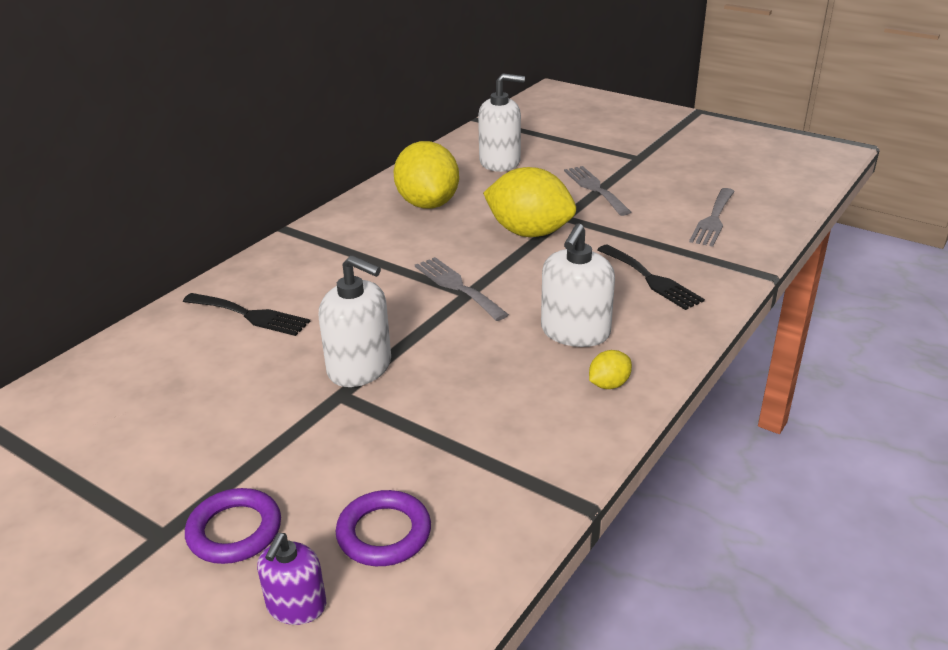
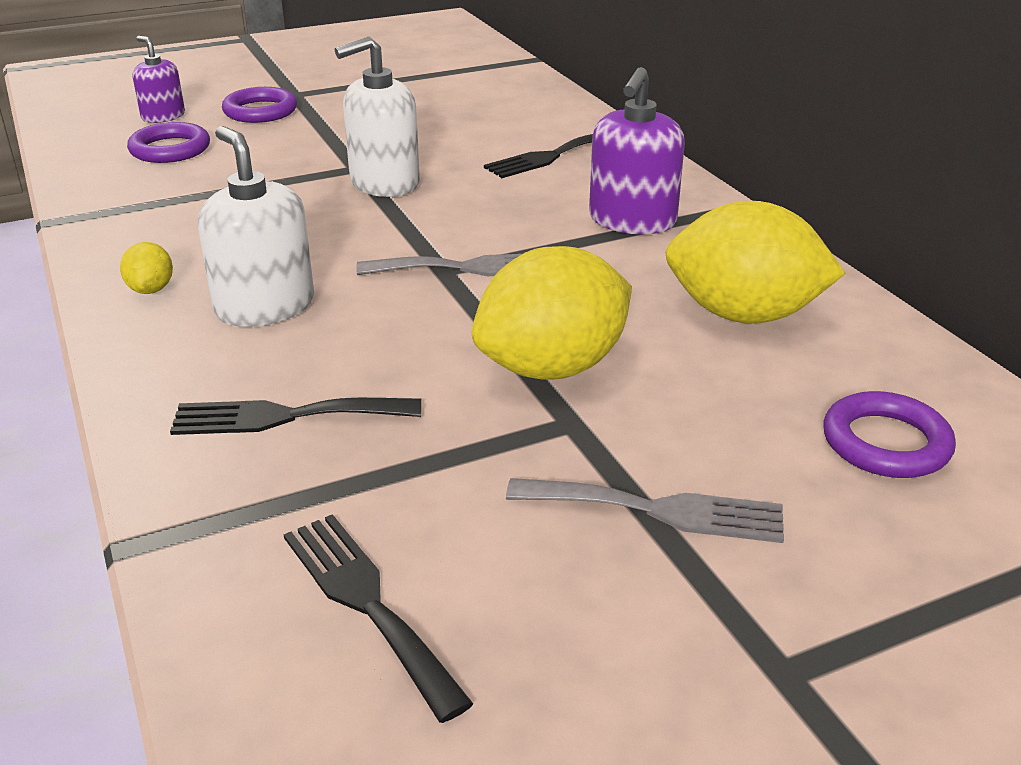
camera: 120 degrees right, 0 degrees up
(342, 256) = (632, 220): none -> purple soap dispenser
(500, 162) = (886, 443): white soap dispenser -> purple ring
(713, 220) = (367, 603): grey fork -> black fork

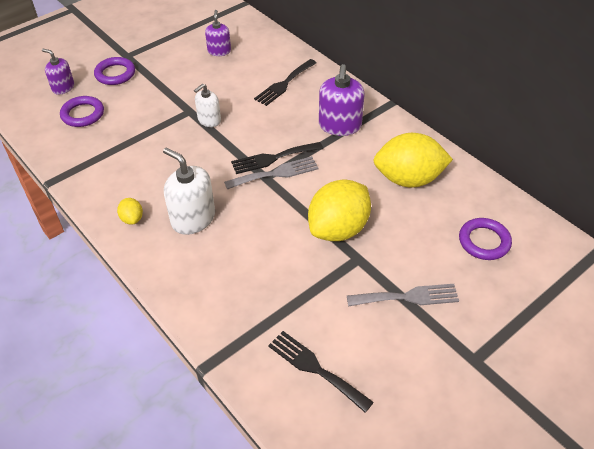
camera: 15 degrees left, 15 degrees up
(285, 416) = (236, 282): black fork -> black fork (273, 158)
(384, 183) = (209, 120): white soap dispenser -> white soap dispenser, size x0.62
(456, 105) = (219, 51): none -> purple soap dispenser

